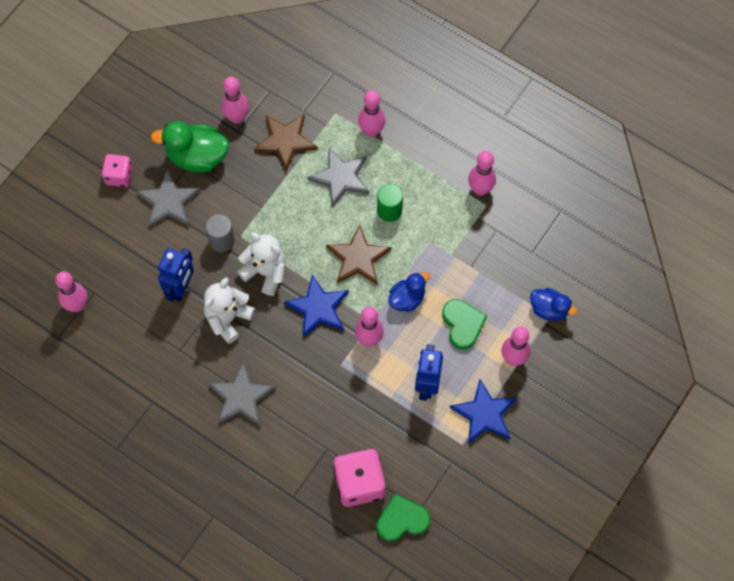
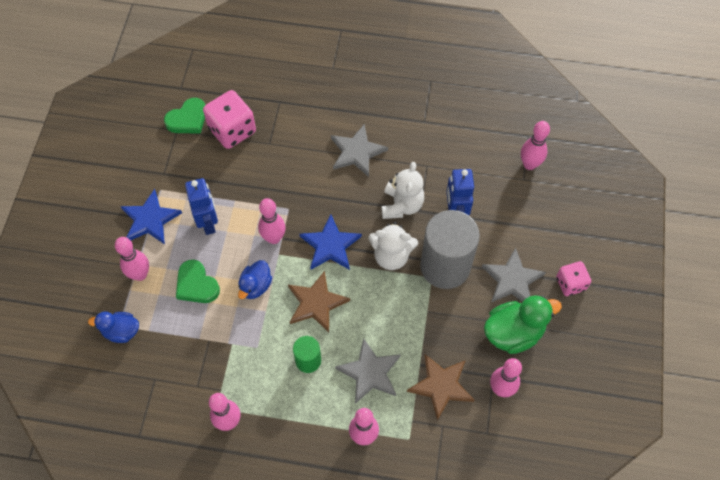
camera: 155 degrees right, 5 degrees down
(222, 240) = (445, 266): grey cylinder -> grey cylinder, size x2.04

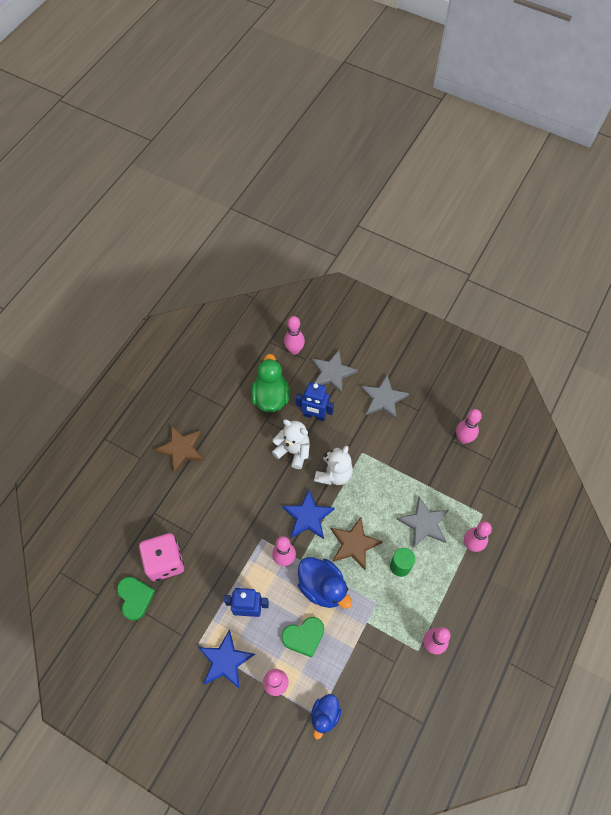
camera: 70 degrees left, 0 degrees up
(256, 286) = (322, 587): blue duck -> blue duck, size x1.61
(357, 152) = (231, 467): grey star -> grey star (332, 373)
(441, 386) = (449, 477): brown star -> brown star (181, 448)
(445, 266) = (356, 439): grey cylinder -> none
(513, 332) = (424, 414): green duck -> green duck (270, 397)
(570, 284) = (399, 363): pink dice -> none

